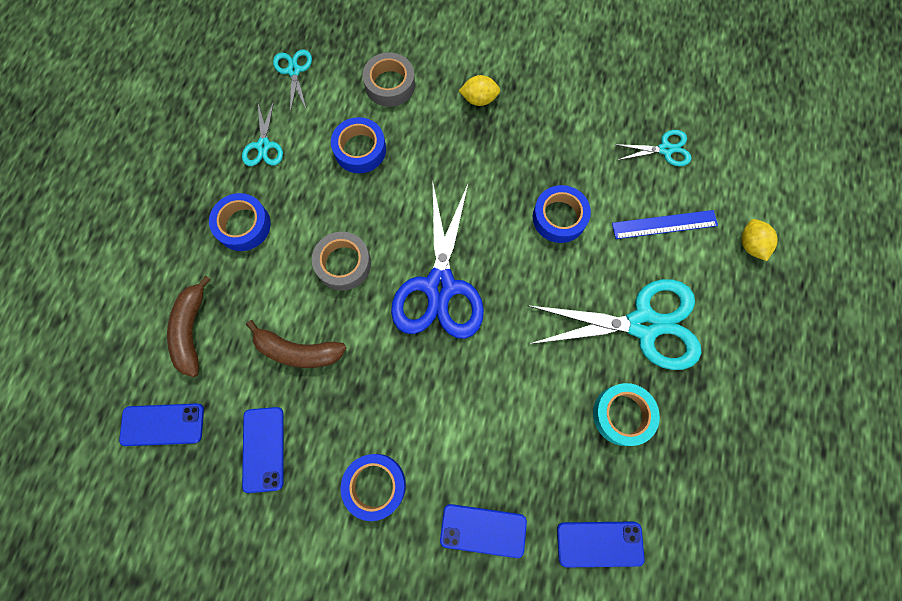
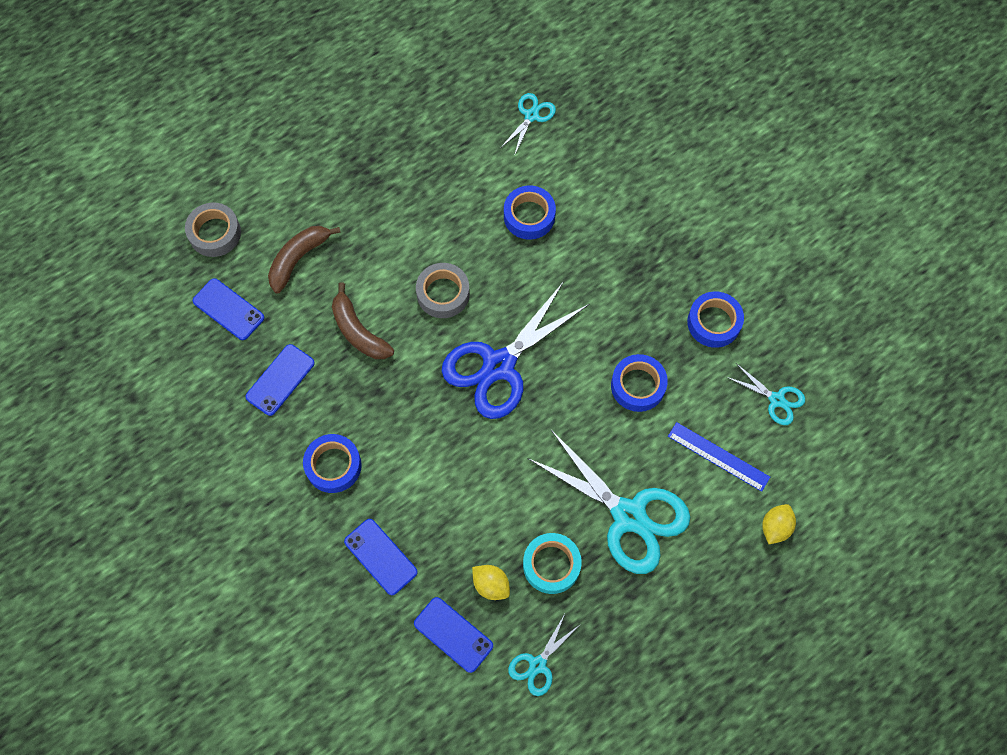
camera: 40 degrees right, 5 degrees down
(243, 225) = (395, 210): blue tape -> blue tape (714, 322)
(263, 146) = (459, 159): turquoise scissors -> turquoise scissors (537, 665)
(390, 85) = (597, 181): grey tape -> grey tape (215, 233)
(479, 99) = (658, 245): yellow lemon -> yellow lemon (491, 585)

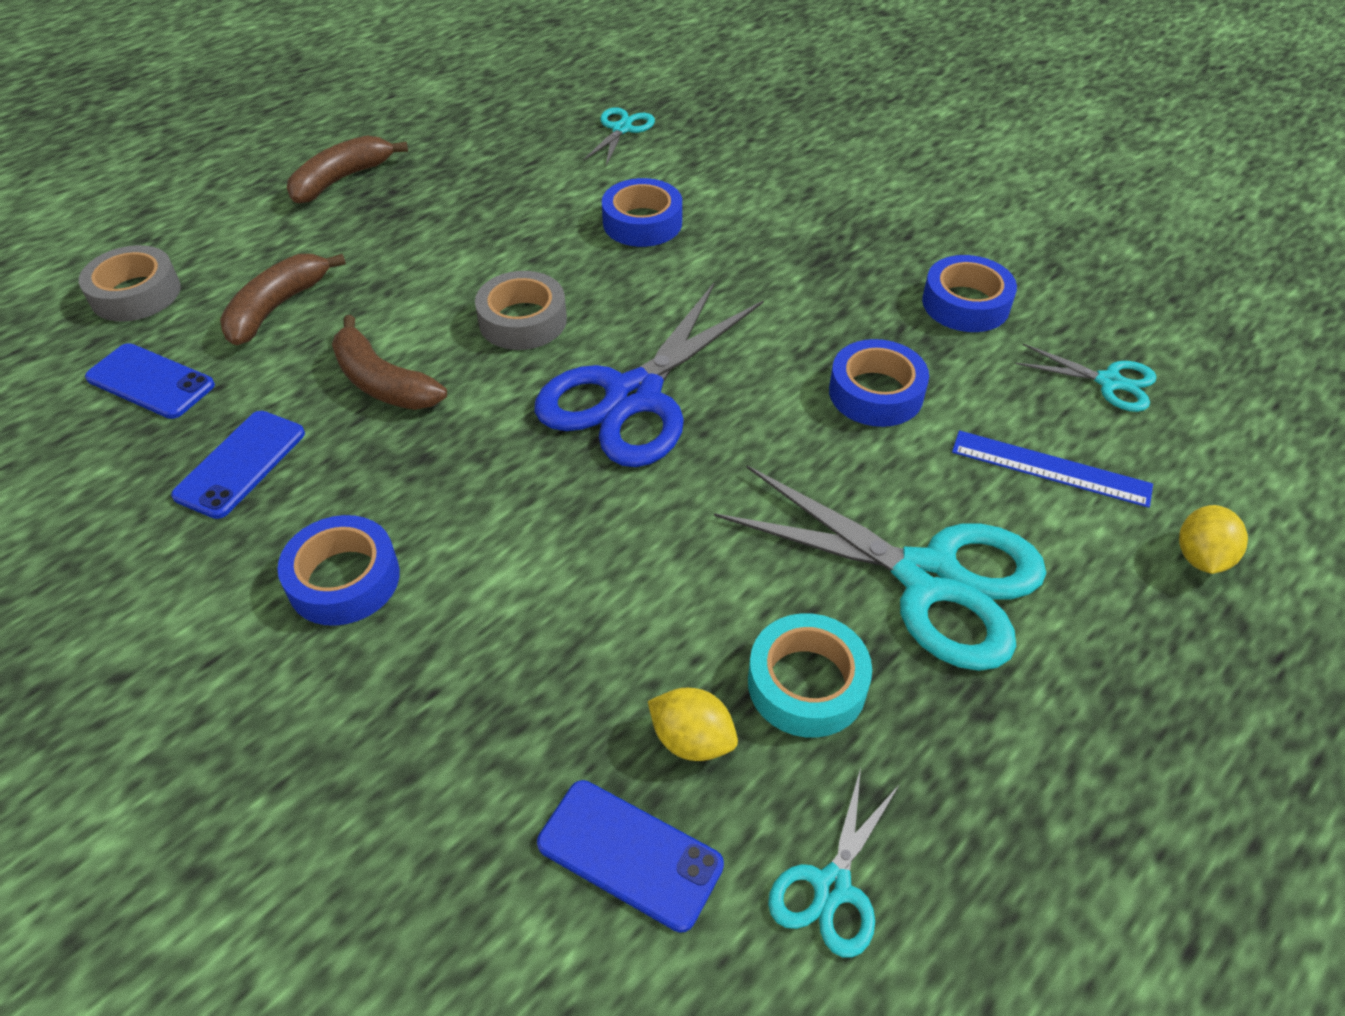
camera: 10 degrees left, 20 degrees down
(339, 142) = (341, 179): none -> brown banana
(380, 557) = (450, 723): blue phone -> none

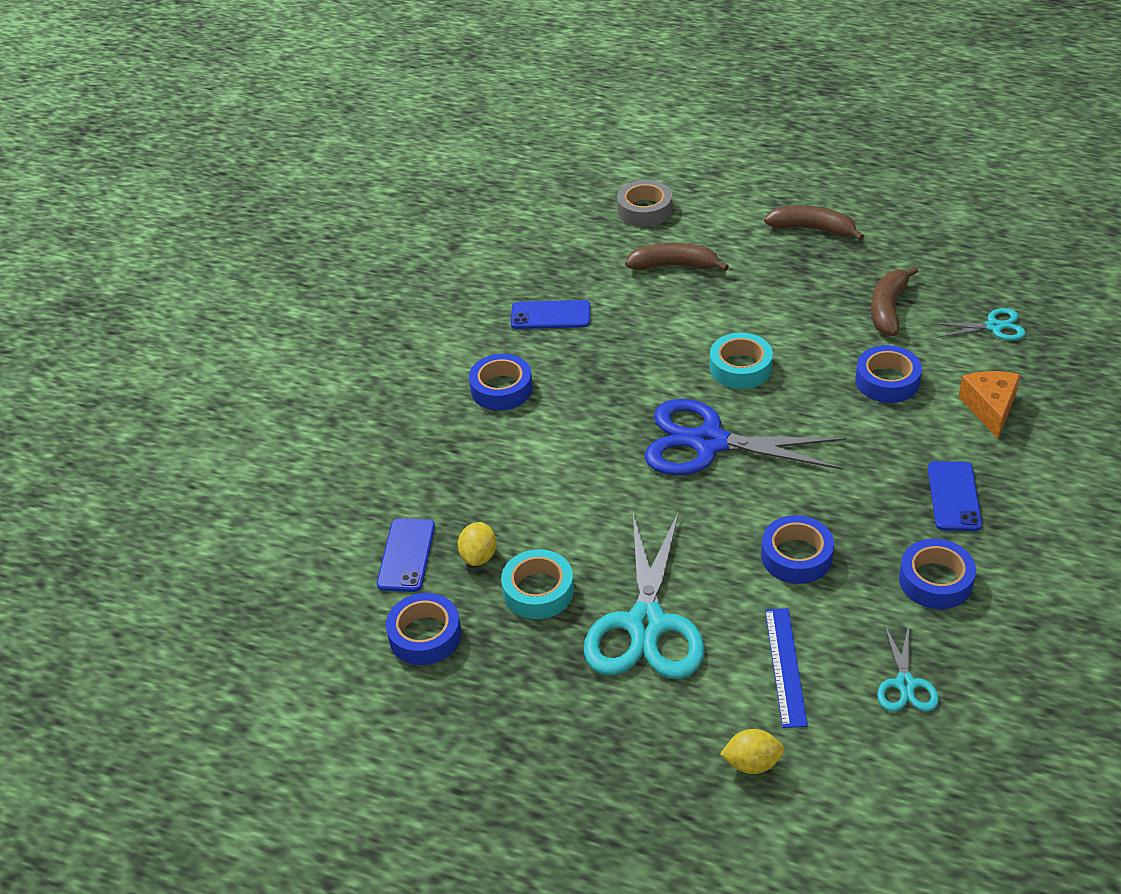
camera: 70 degrees right, 5 degrees down
(150, 381) = (584, 253): blue phone -> blue phone (954, 496)
(383, 382) = (645, 336): brown banana -> brown banana (888, 309)
(522, 320) = (740, 367): grey tape -> turquoise tape
(737, 176) = (990, 408): none -> orange cheese
(832, 887) = (425, 635): turquoise scissors -> blue tape

